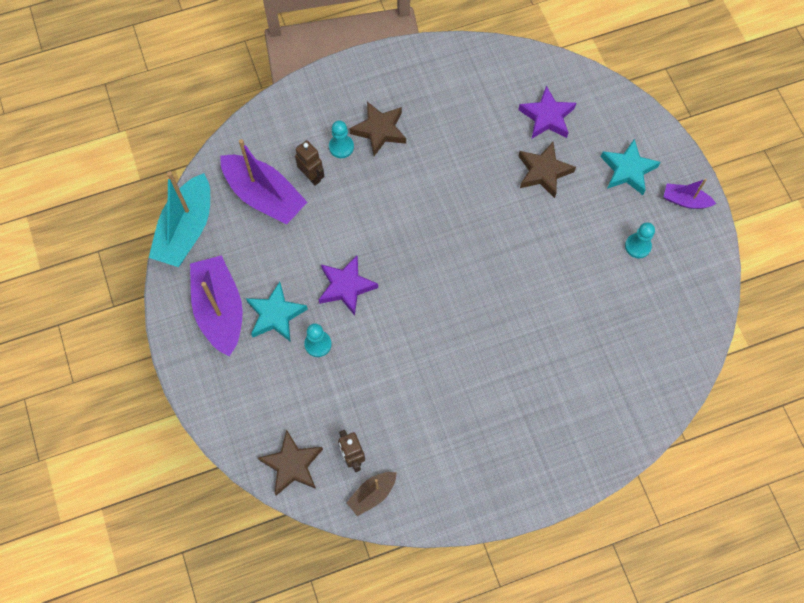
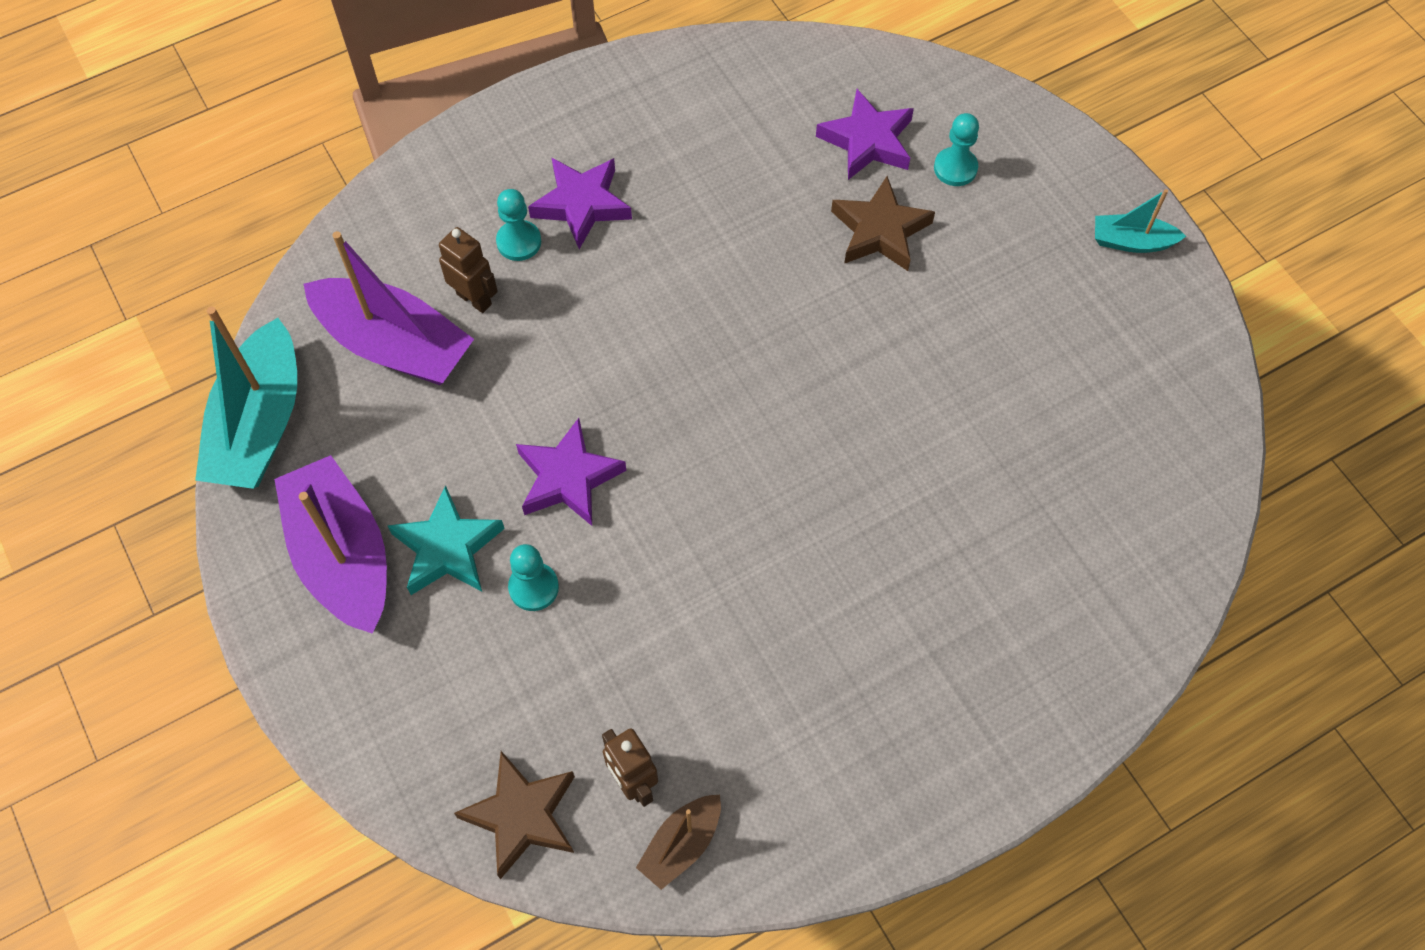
camera: 10 degrees left, 5 degrees down
(379, 130) = (582, 204): brown star -> purple star
(628, 170) = (1023, 206): turquoise star -> none
(637, 246) = (1068, 328): turquoise pawn -> turquoise pawn (955, 168)
(685, 201) = (1131, 241): purple boat -> turquoise boat

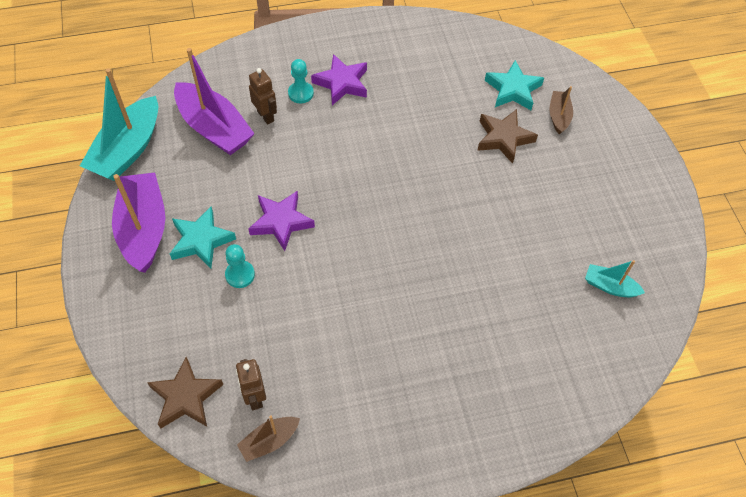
camera: 15 degrees right, 5 degrees down
(867, 141) = (513, 90): purple star -> turquoise star
(955, 168) = (558, 116): turquoise pawn -> brown boat
(1131, 241) = (650, 181): turquoise boat -> turquoise boat (610, 286)

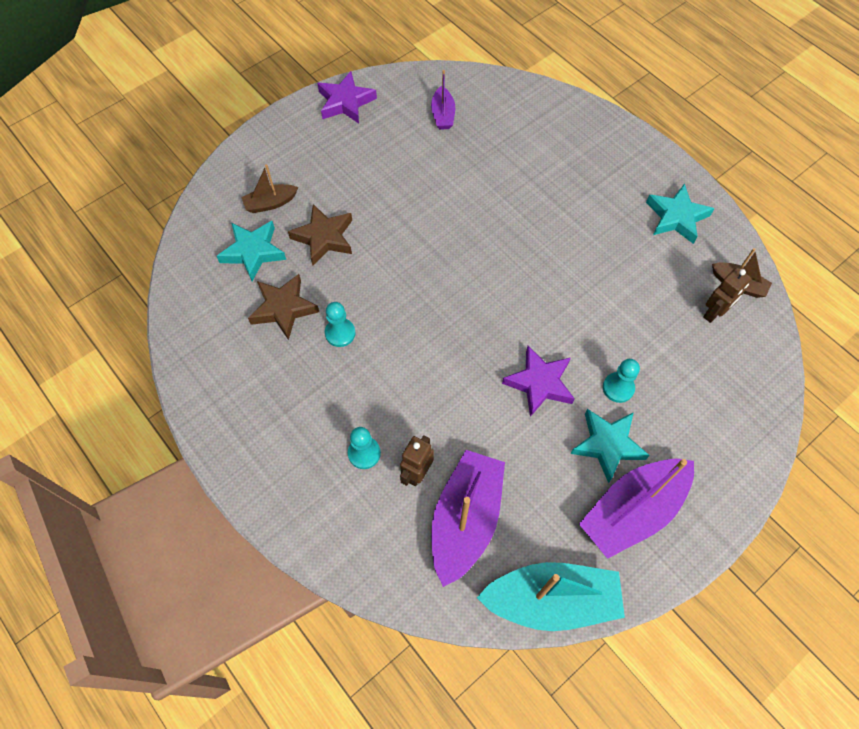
camera: 115 degrees left, 5 degrees up
(186, 397) = (754, 365): brown star -> brown star (283, 308)
(342, 83) = (326, 417): purple star -> purple star (345, 102)
(375, 433) = (676, 217): none -> turquoise star
(406, 115) = (340, 333): none -> turquoise pawn
(610, 286) = (443, 115): turquoise boat -> purple boat

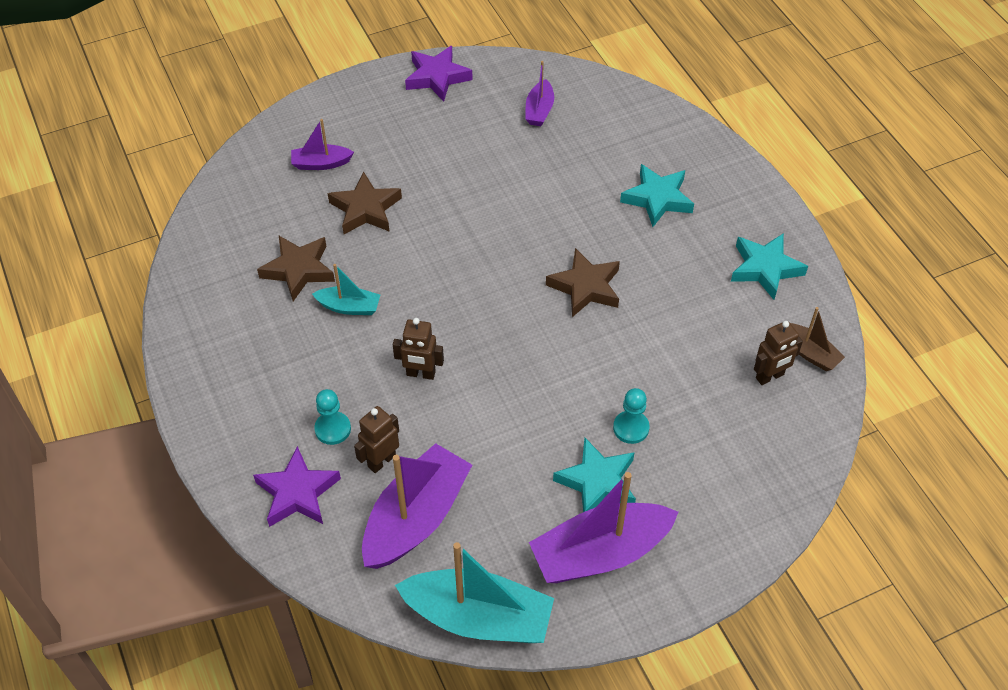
camera: 15 degrees right, 10 degrees down
(253, 252) = (286, 208): turquoise star -> turquoise star (657, 199)
(270, 203) = (321, 163): brown boat -> purple boat
(340, 333) = (349, 307): turquoise pawn -> turquoise boat
(424, 381) = (420, 374): none -> brown robot
(536, 267) = (585, 287): none -> brown star
(539, 383) = (545, 404): purple star -> purple star (297, 493)

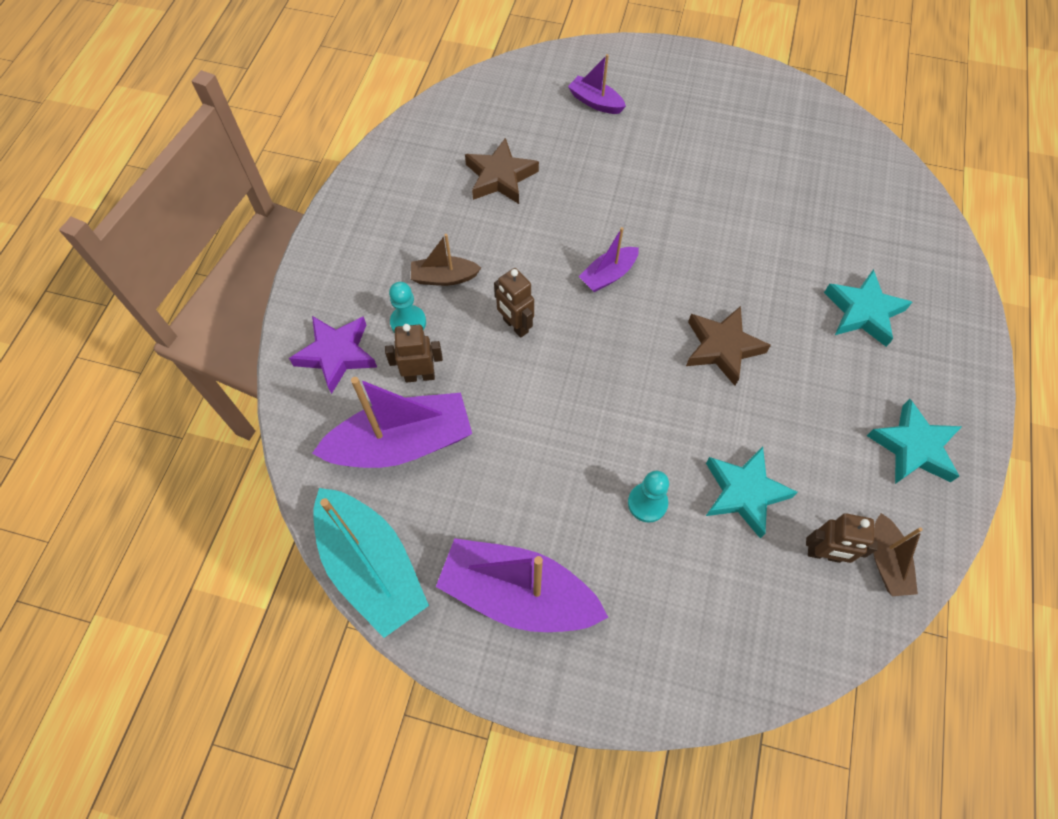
camera: 40 degrees right, 10 degrees up
(328, 376) = (444, 277): none -> brown boat
(349, 307) = (511, 232): turquoise boat -> none
(365, 209) = (596, 161): brown star -> none
(437, 77) = (756, 86): purple star -> none
(539, 110) = (822, 166): purple boat -> purple boat (608, 275)
(597, 482) = (573, 528): turquoise star -> turquoise star (744, 493)

